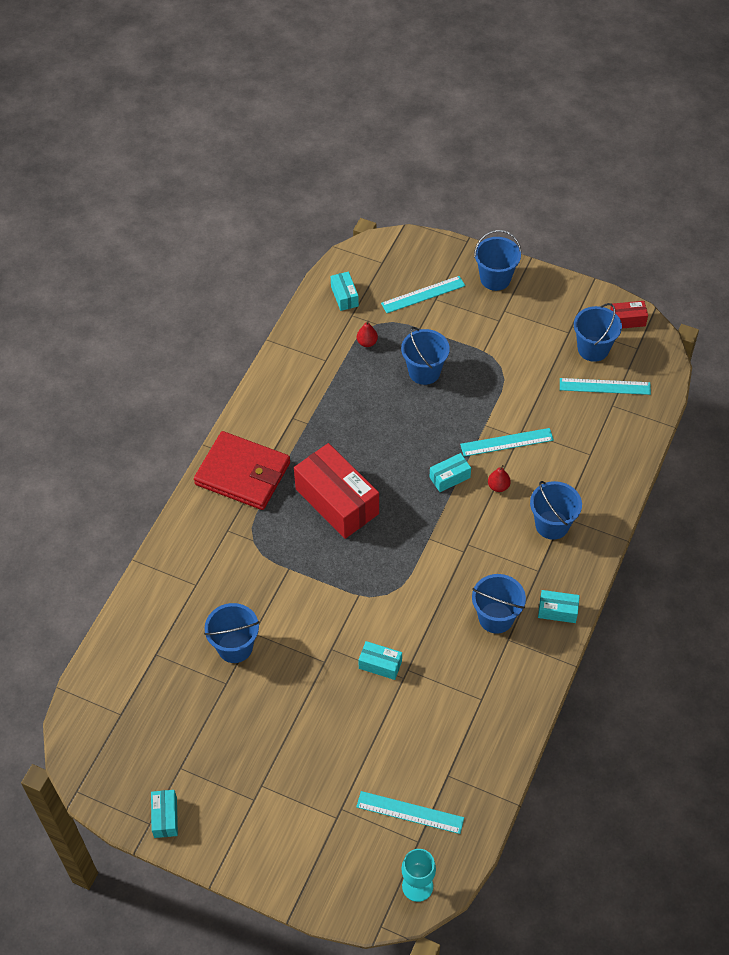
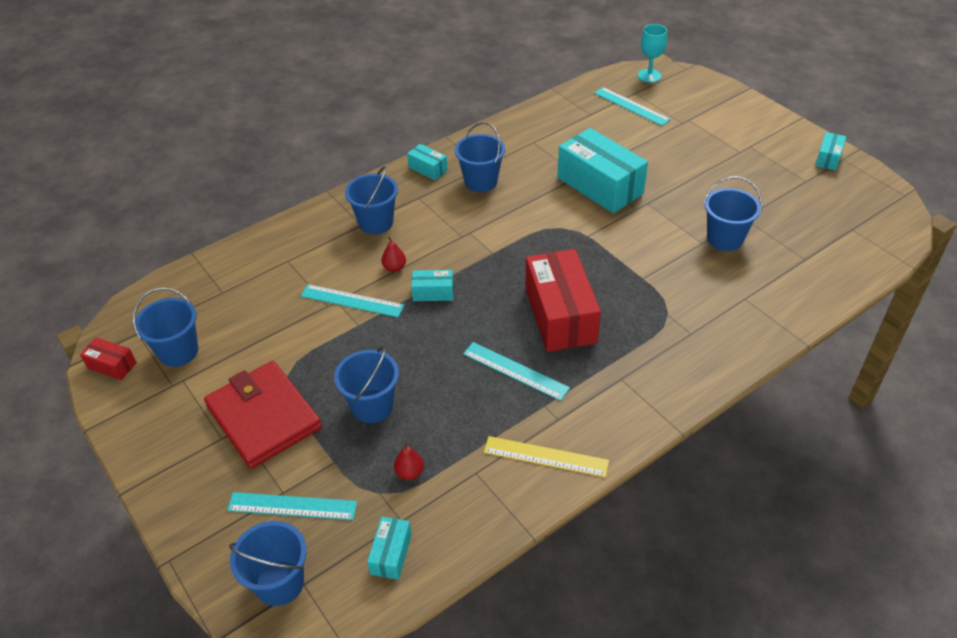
camera: 150 degrees left, 10 degrees down
(242, 473) = (648, 381): red wallet -> red wallet (264, 417)
(286, 389) = (545, 456): none -> yellow ruler
(380, 664) = (599, 186): turquoise box -> turquoise box, size x2.16
(495, 278) = (190, 485): blue bucket -> blue bucket (279, 583)
(604, 386) = (209, 311): turquoise ruler -> turquoise ruler (515, 371)

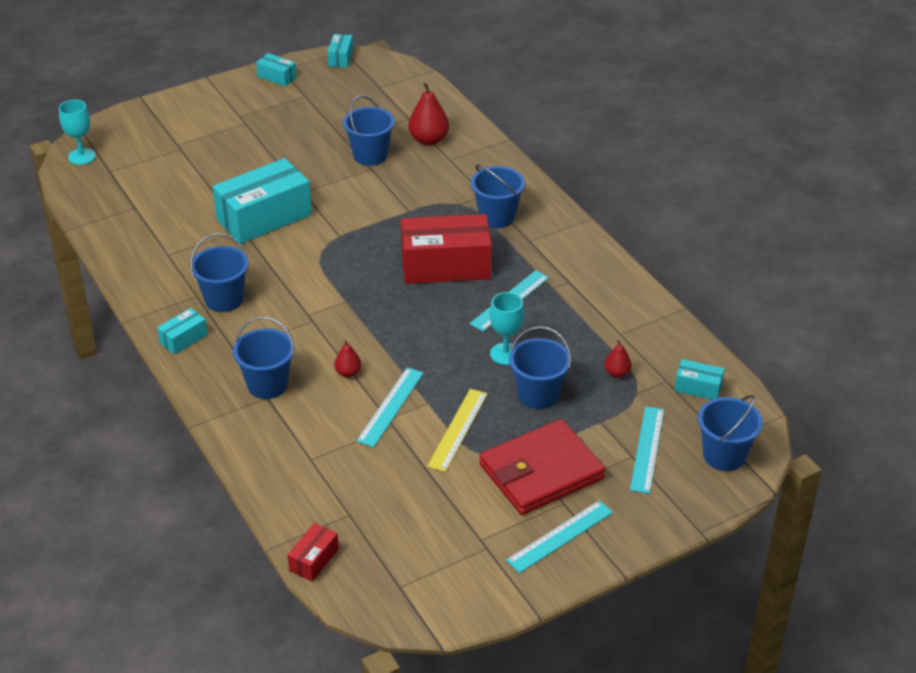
camera: 85 degrees left, 5 degrees down
(112, 365) = (447, 604): red box -> red box (314, 560)
(178, 351) = (437, 546): blue bucket -> blue bucket (497, 217)
(431, 375) = (505, 354): none -> turquoise goblet
(433, 292) = (393, 346): turquoise box -> turquoise box (340, 58)
(545, 456) = (608, 292): yellow ruler -> yellow ruler (458, 429)
(631, 106) = (134, 177): turquoise ruler -> turquoise ruler (560, 536)
(772, 278) = (428, 140): none -> red pear

